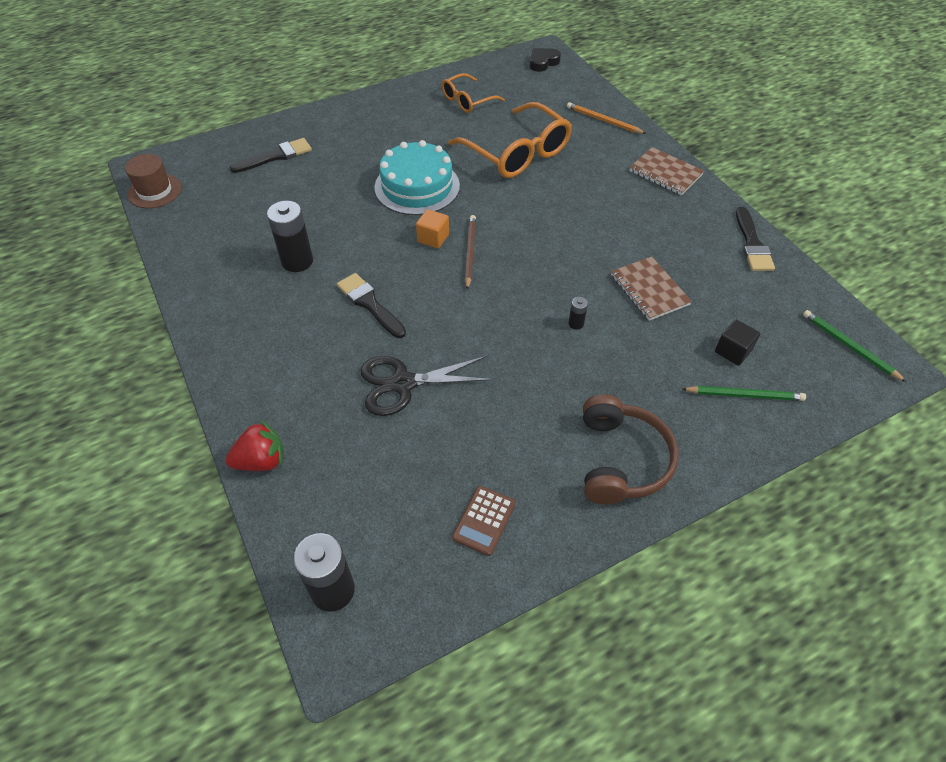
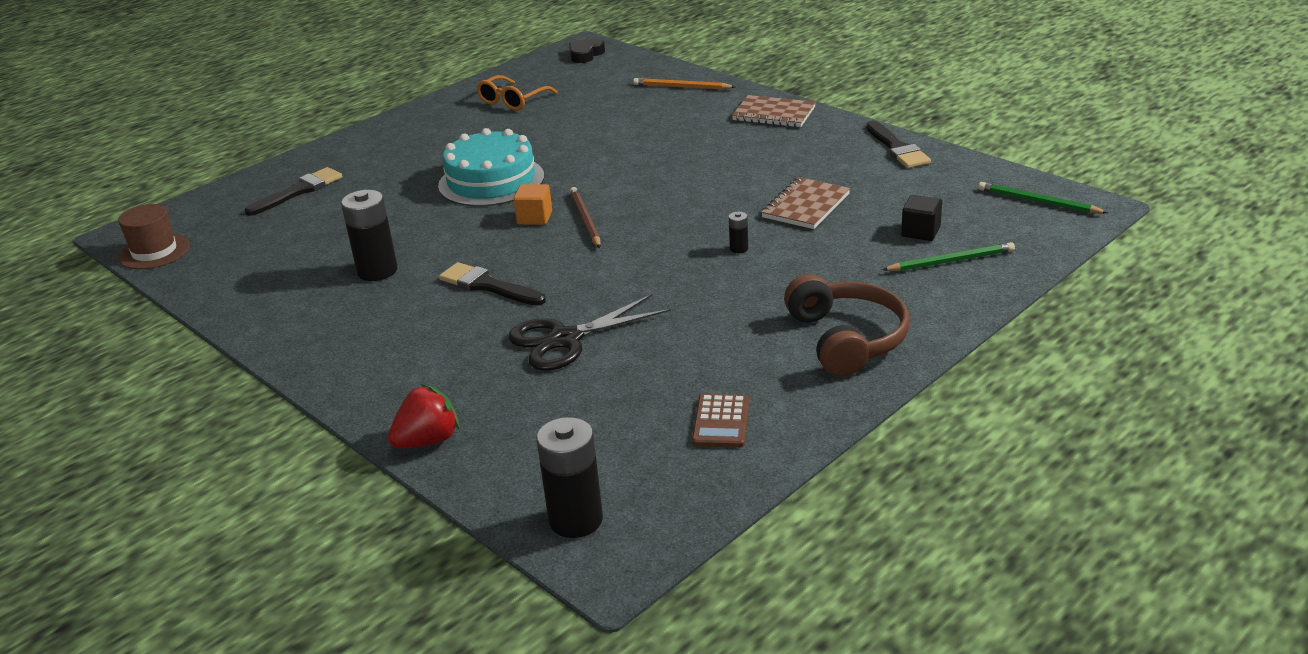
camera: 15 degrees left, 20 degrees down
(517, 153) = (596, 131): orange glasses -> none
(649, 290) = (805, 206): brown notebook -> brown notebook turned 75 degrees clockwise

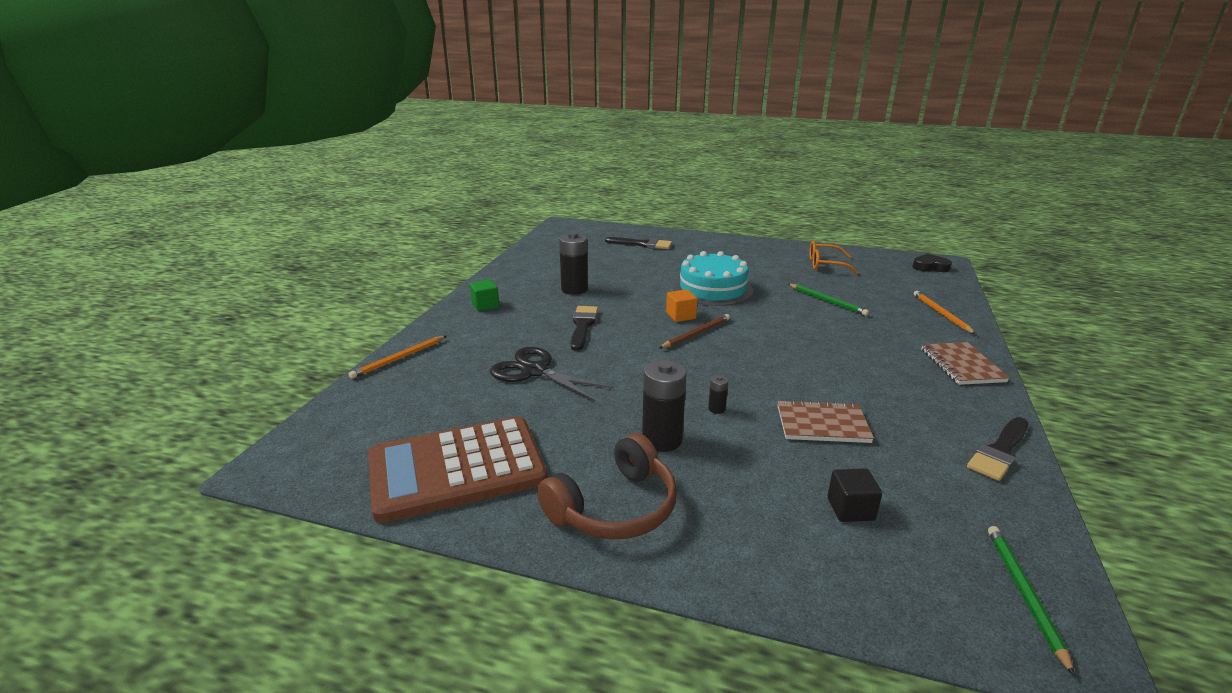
camera: 60 degrees right, 5 degrees down
(154, 251) = (551, 234): brown hat -> none
(343, 348) = (485, 305): none -> green cube
(428, 440) = (399, 359): red strawberry -> orange pencil
(576, 520) = (320, 437): black battery -> black battery (662, 440)
(721, 422) = (457, 469): brown calculator -> brown calculator, size x2.42
(951, 261) = (813, 546): green pencil -> green pencil (827, 301)

